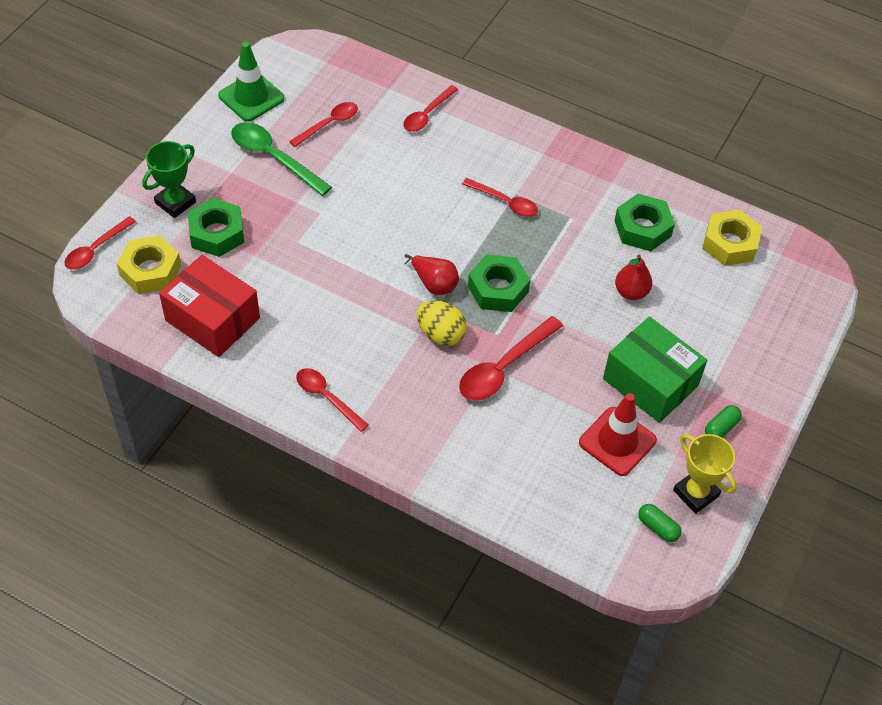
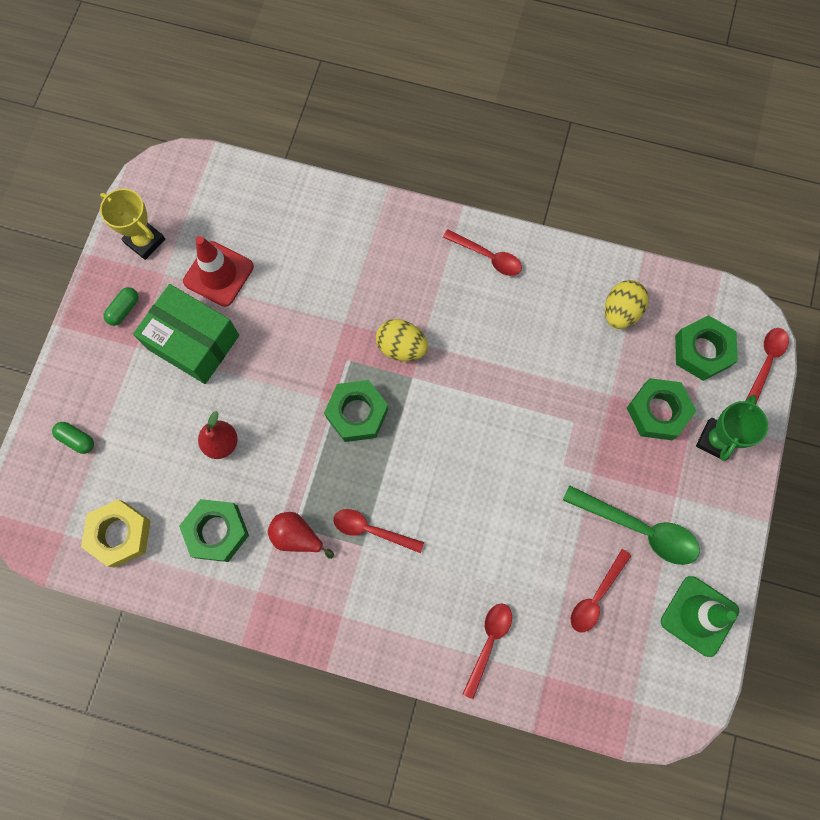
camera: 170 degrees right, 20 degrees up
(150, 270) = (702, 351): yellow nut -> green nut
(212, 319) = (620, 312): red box -> yellow egg
(434, 284) = (422, 404): red pear -> red pear (297, 536)
(504, 367) = (334, 325): red spoon -> none
(658, 527) = (176, 203): green capsule -> green capsule (76, 439)

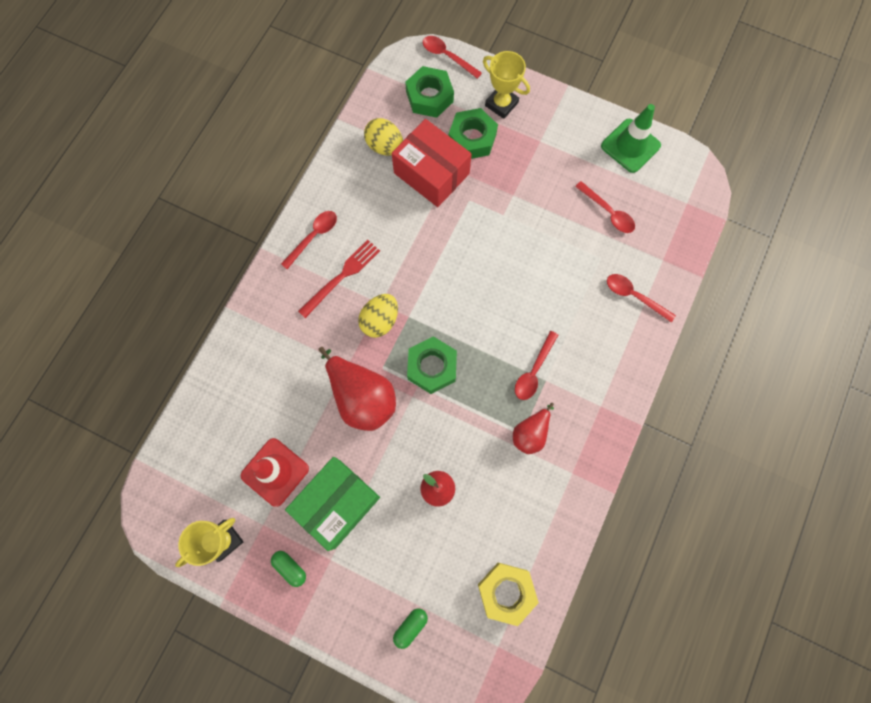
camera: 80 degrees left, 0 degrees up
(217, 531) = (516, 502): green nut -> none
(311, 345) = (362, 397): none -> red pear
(446, 296) = (341, 277): none -> red fork
(598, 371) = (431, 173): none -> red box
(638, 529) = (561, 172): green spoon -> none
(716, 440) = (501, 104): green trophy -> yellow trophy

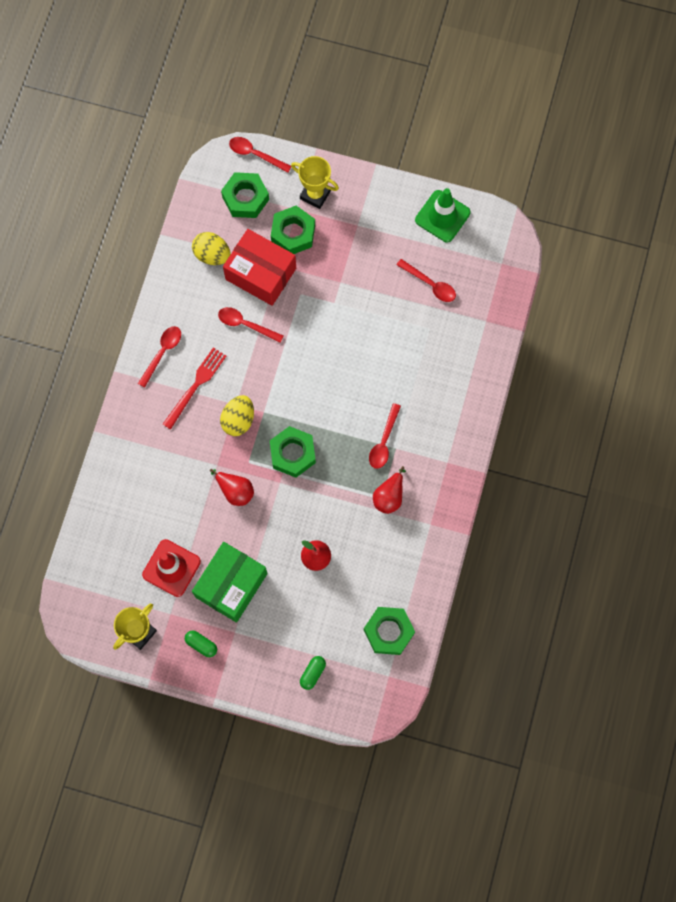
camera: 10 degrees left, 0 degrees up
(362, 397) = (235, 491): red pear -> red pear, size x0.58
(506, 592) = (389, 632): yellow nut -> green nut
(634, 296) = (464, 359): red spoon -> red spoon (246, 324)

